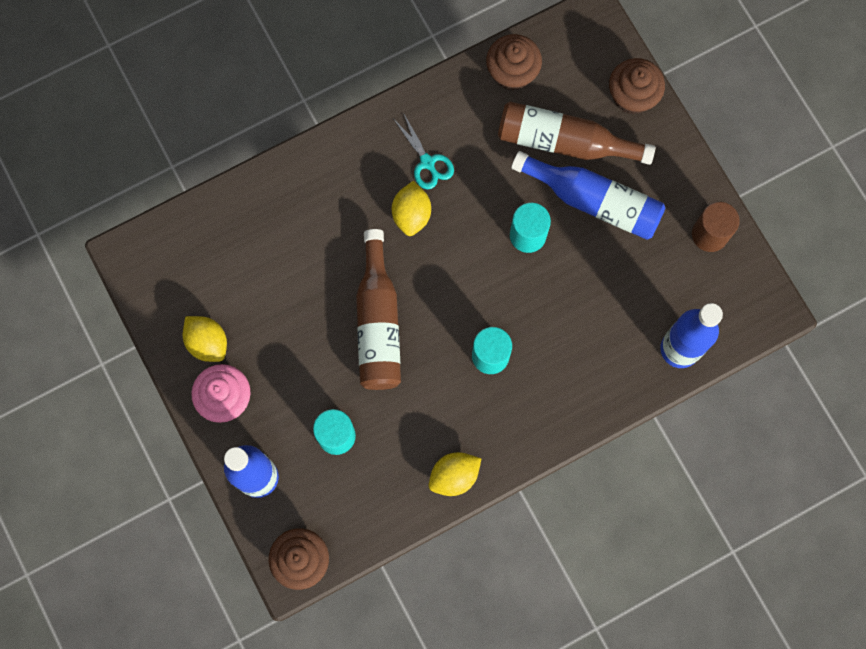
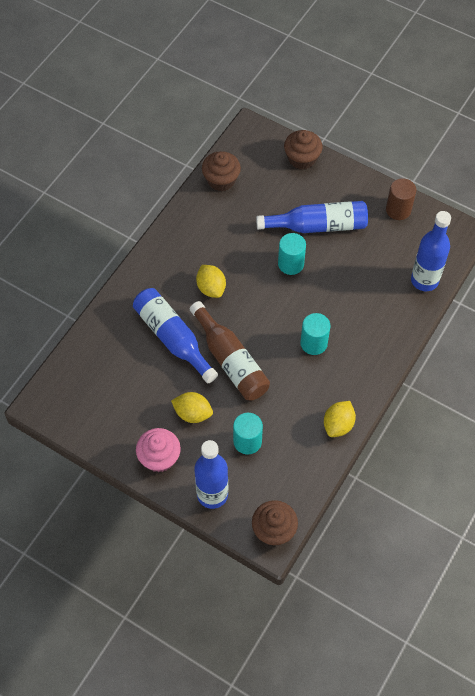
camera: 30 degrees left, 15 degrees down
(208, 342) = (126, 430): yellow lemon -> yellow lemon (193, 413)
(327, 255) = (173, 338): none -> blue bottle
(427, 162) = (202, 254): turquoise scissors -> none
(564, 142) = (278, 202): brown bottle -> none

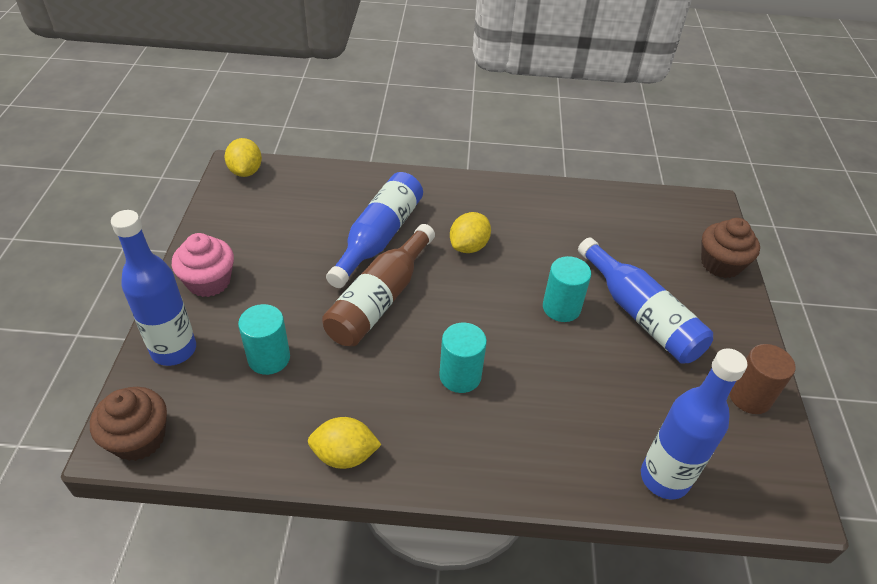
camera: 60 degrees right, 15 degrees down
(193, 413) = (285, 290): yellow lemon -> yellow lemon (246, 171)
(221, 180) = (619, 205): brown cupcake -> none

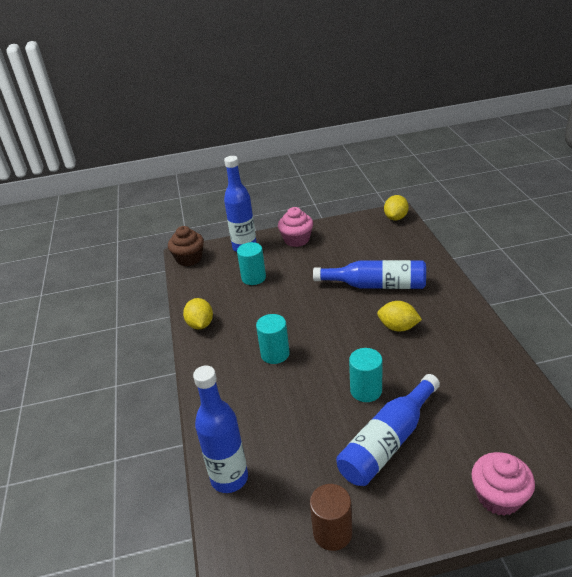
camera: 80 degrees right, 10 degrees down
(246, 171) = (396, 218): yellow lemon -> yellow lemon turned 45 degrees counterclockwise
(380, 299) = (320, 302): brown bottle -> none
(720, 264) = (498, 497): brown cupcake -> pink cupcake

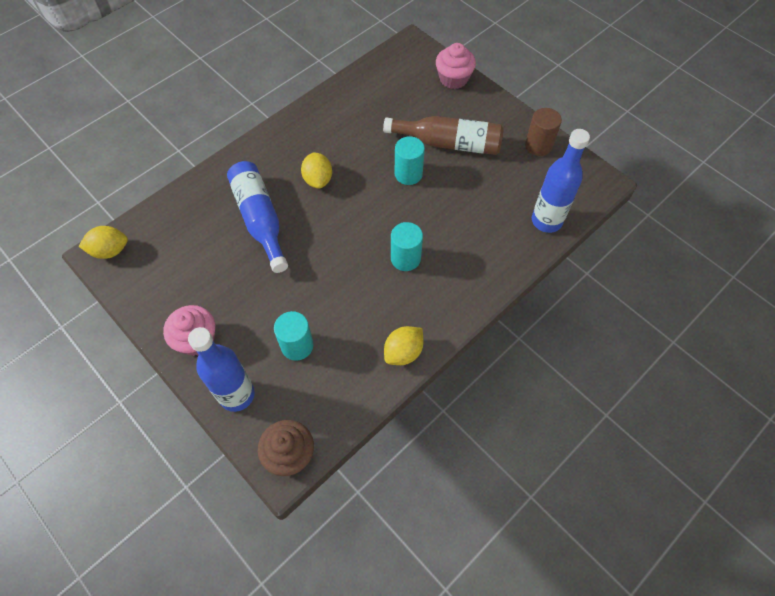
camera: 125 degrees left, 25 degrees up
(388, 441) = (449, 143): blue bottle -> brown bottle

